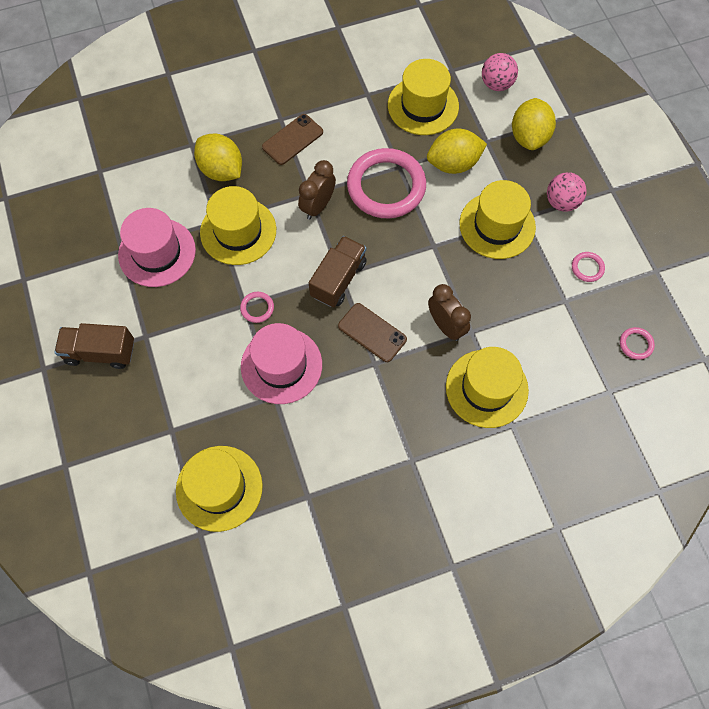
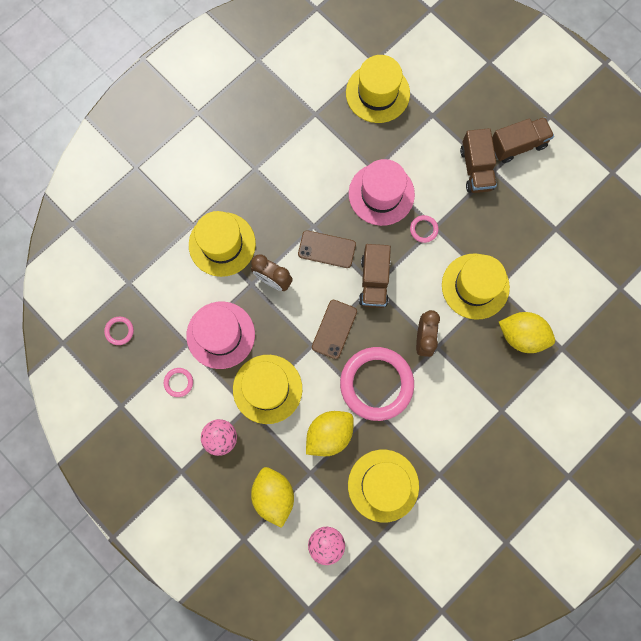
camera: 155 degrees right, 10 degrees up
(157, 252) = (527, 239): pink hat -> pink hat (220, 335)
(162, 347) = (476, 169): none -> brown truck
(292, 139) = (479, 394): brown phone -> brown phone (334, 329)

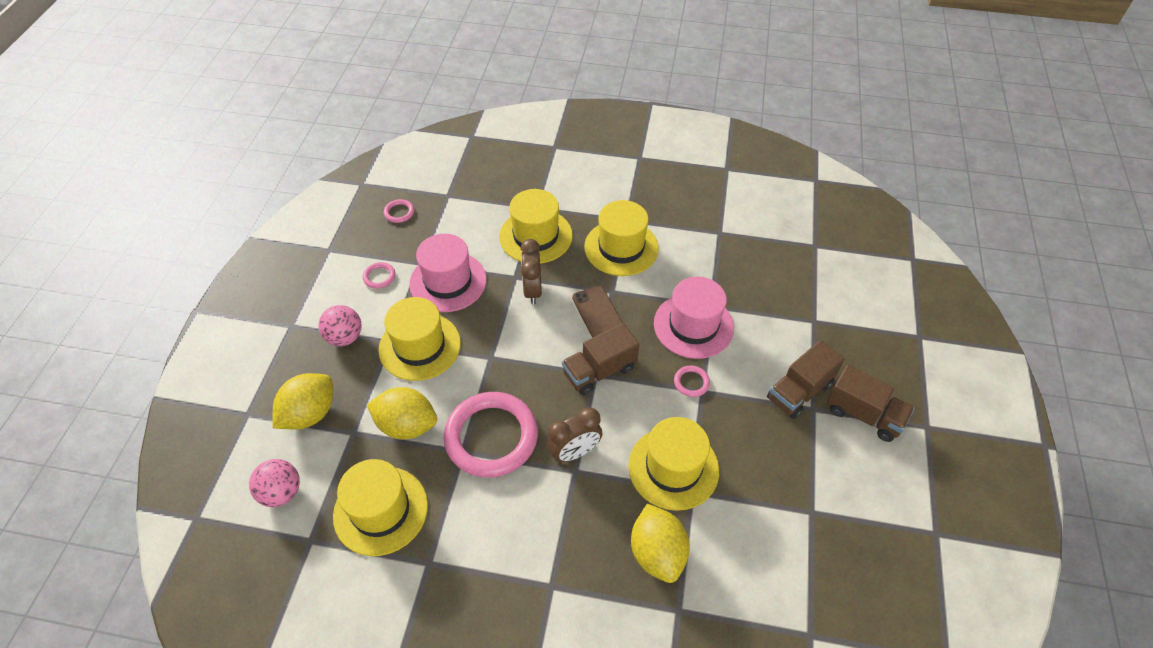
camera: 55 degrees right, 25 degrees down
(334, 329) = (522, 366): brown phone -> none
(377, 93) = (788, 266): yellow hat -> yellow hat (621, 247)

